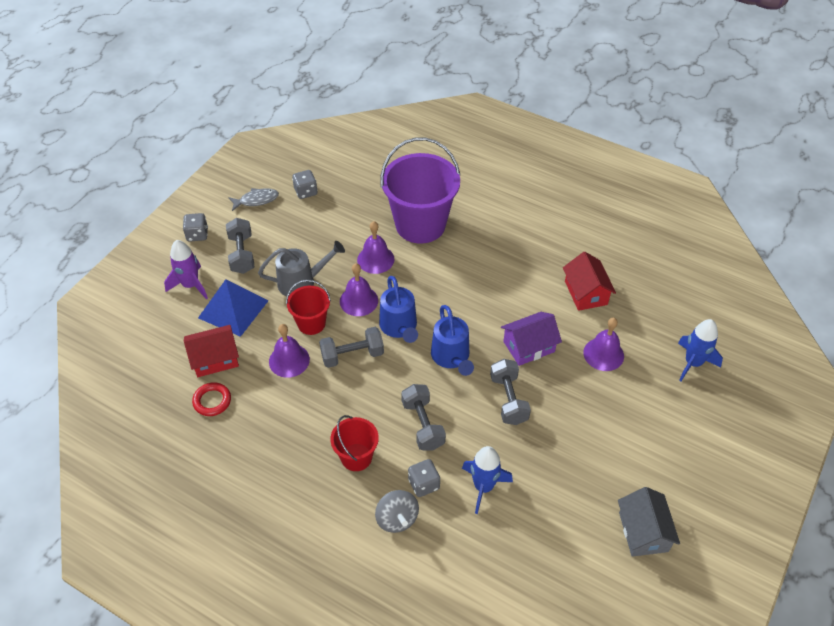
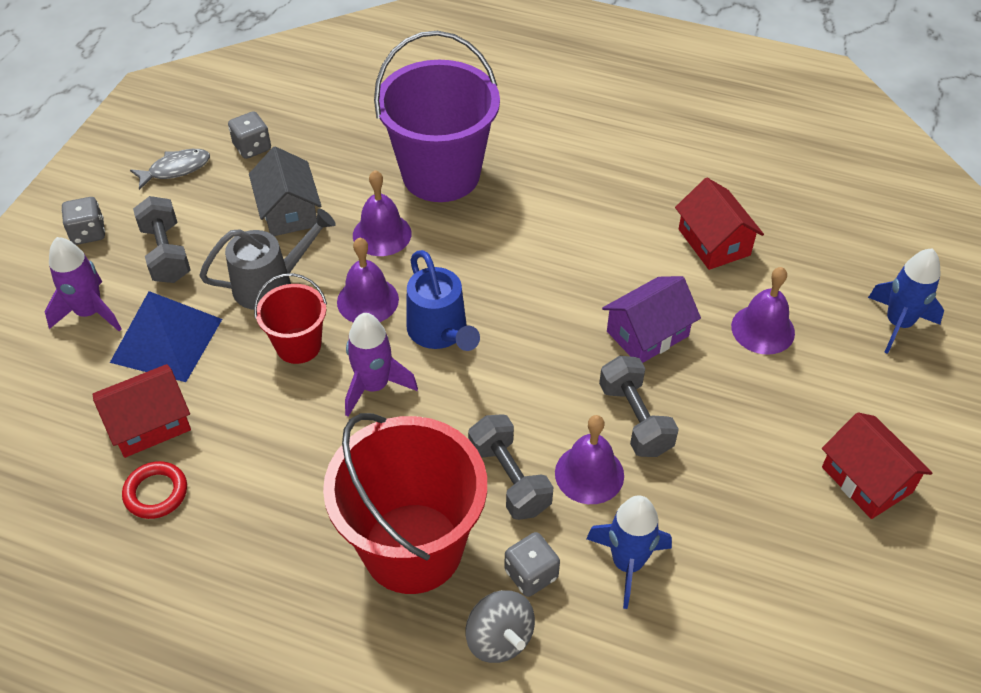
camera: 10 degrees left, 0 degrees up
(289, 360) = (273, 408): purple bell -> purple bell (589, 474)
(352, 355) = (374, 386): grey dumbbell -> purple rocket
(356, 457) = (412, 548): red bucket -> red bucket, size x1.95
(452, 358) = (532, 367): blue watering can -> none
(643, 532) = (892, 594): grey house -> grey house (288, 211)
(645, 459) = (866, 480): none -> red house

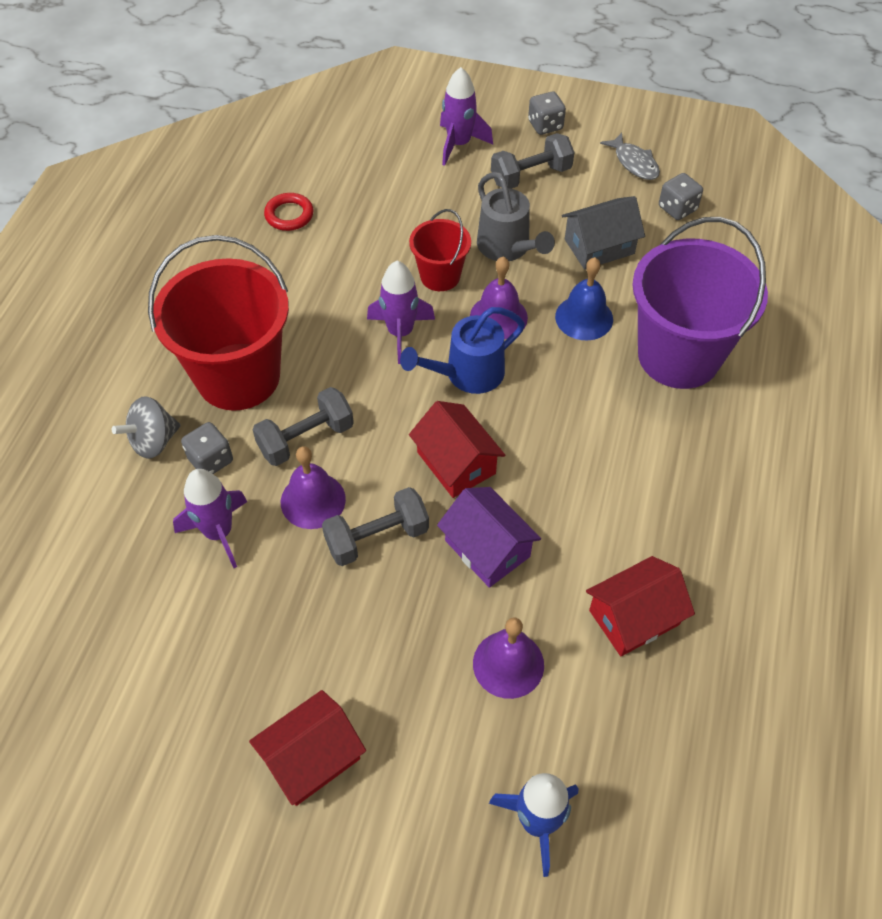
camera: 85 degrees right, 5 degrees up
(149, 423) = (352, 199): red house -> red house (456, 463)
(166, 340) = (436, 193): blue pyramid -> none
(382, 234) = (584, 317): purple bell -> blue bell
(627, 563) = (218, 532): blue rocket -> purple rocket

